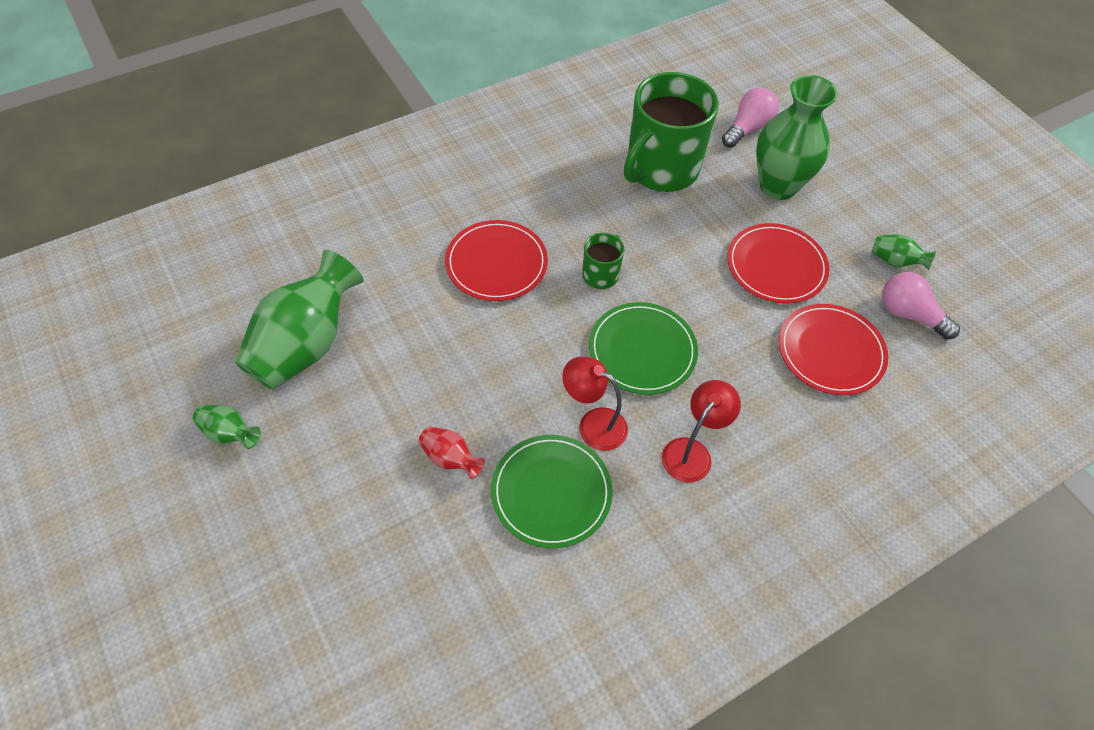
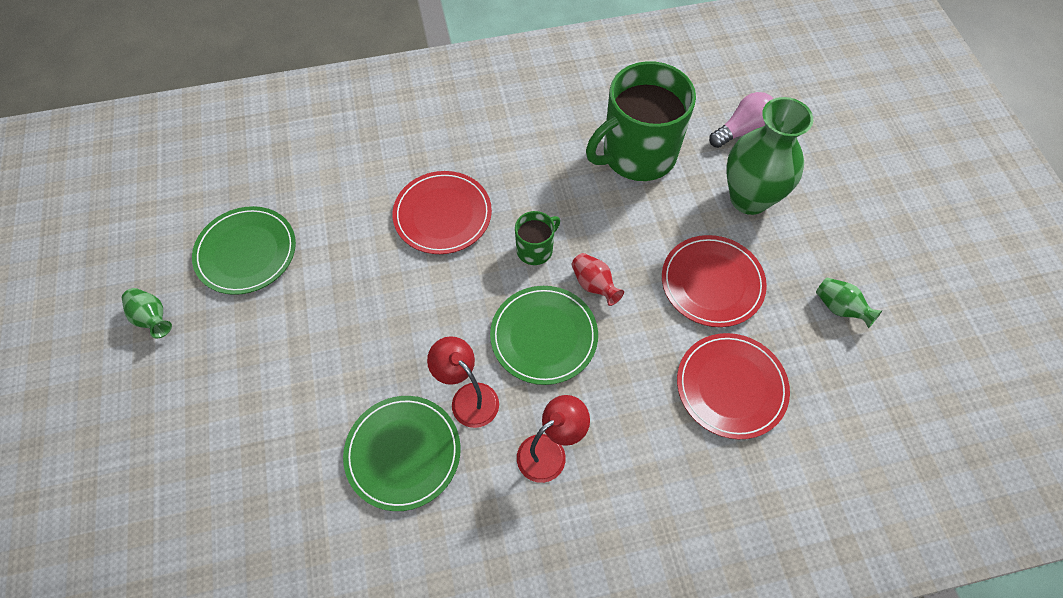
camera: 20 degrees right, 5 degrees up
(306, 345) = (246, 252): green vase -> green plate
(450, 458) = (327, 394): red vase -> red vase (594, 285)
(909, 314) = (830, 369): pink light bulb -> none

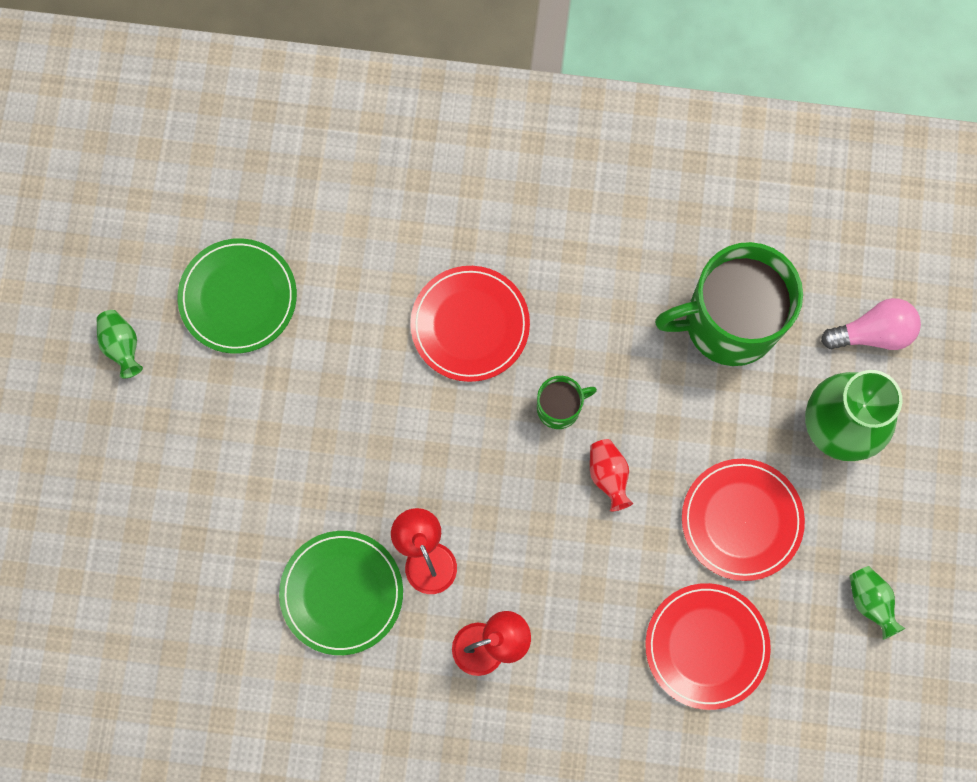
camera: 20 degrees right, 15 degrees up
(544, 336) = (530, 517): green plate -> none

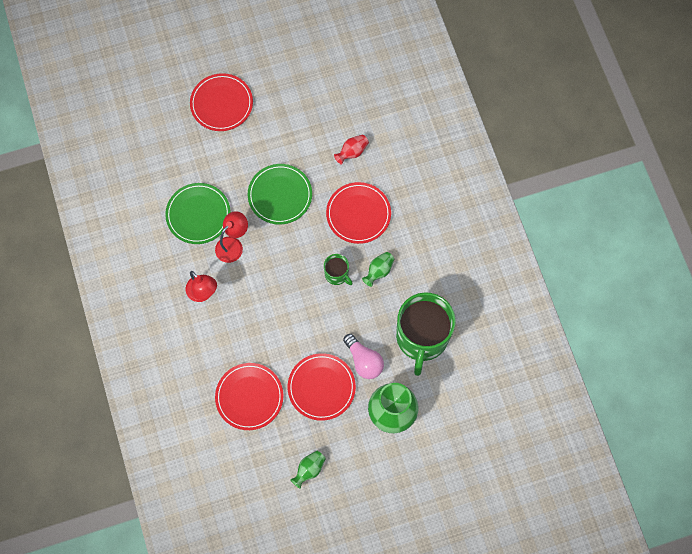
camera: 65 degrees right, 5 degrees down
(122, 346) = (271, 64): green vase -> green vase (379, 271)
(154, 463) = (221, 103): none -> red plate
(238, 297) = (319, 103): green plate -> green plate (280, 195)
(608, 475) = (313, 312): red vase -> red vase (352, 152)
(728, 322) = (422, 337): green mug -> green mug turned 135 degrees counterclockwise
(873, 333) = (452, 413): pink light bulb -> pink light bulb (364, 361)

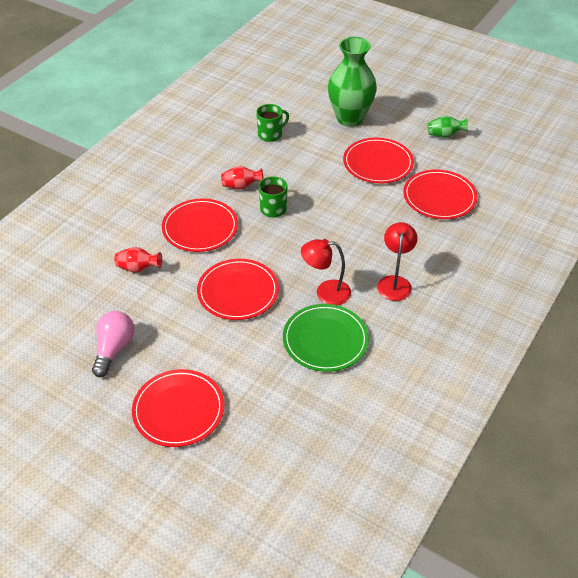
camera: 130 degrees left, 25 degrees down
(280, 195) = (238, 292): green plate -> red plate
(364, 361) = (327, 153): pink light bulb -> pink light bulb (114, 349)
(379, 271) = (241, 186): green vase -> red vase
(422, 337) = (270, 134): green mug -> green mug, size x0.46

